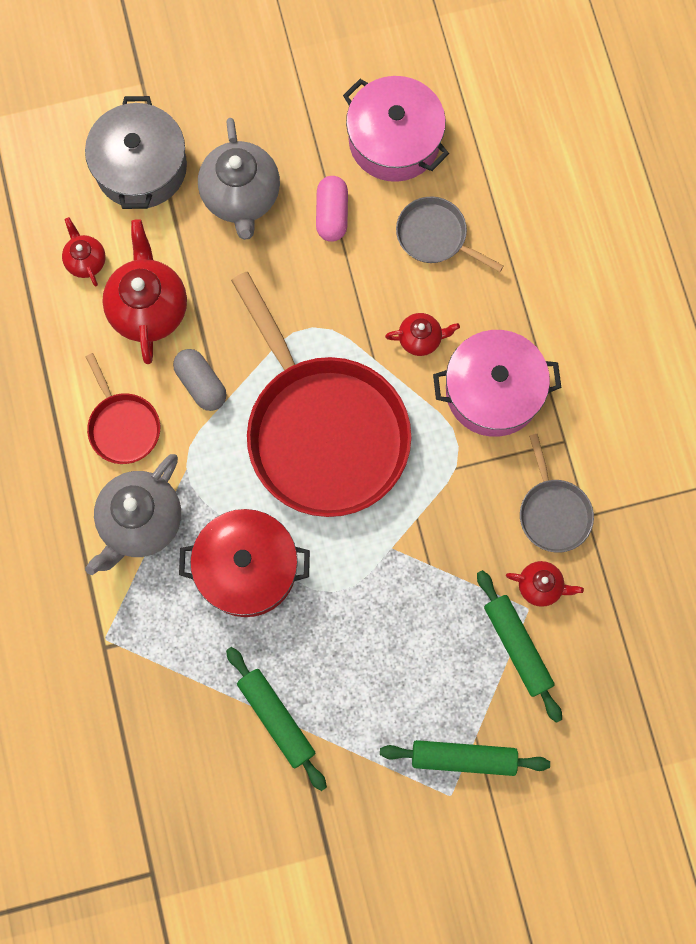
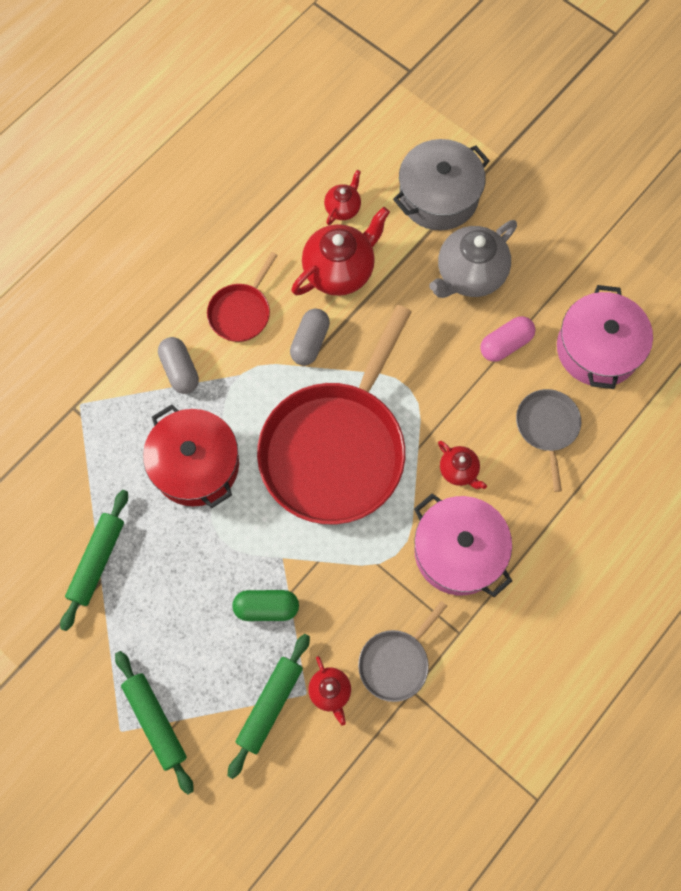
camera: 55 degrees right, 5 degrees down
(140, 522) = (180, 370): grey teapot -> grey capsule
(427, 592) = (266, 607): none -> green capsule

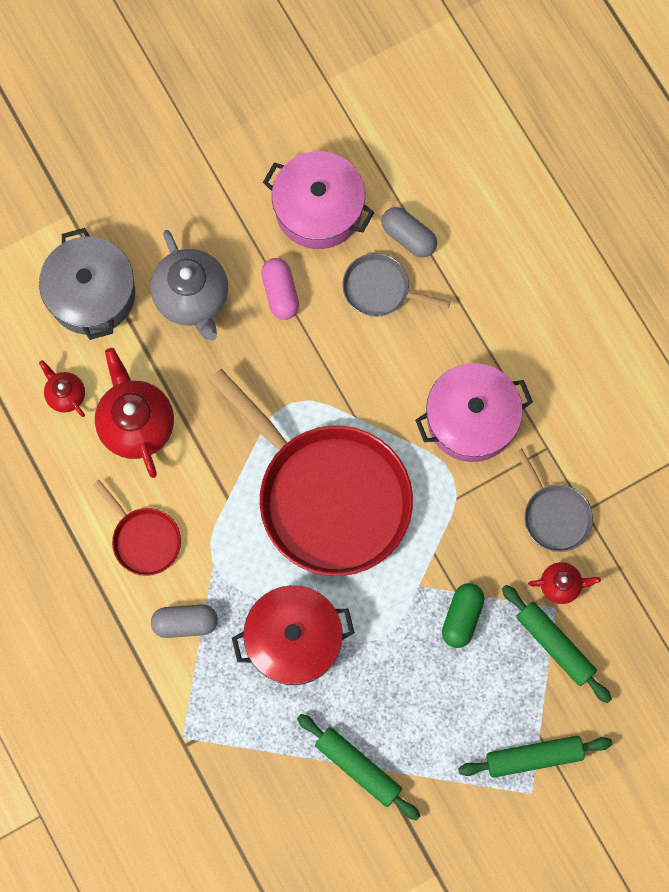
camera: 70 degrees left, 5 degrees up
(310, 342) = (204, 481): grey capsule -> grey capsule (408, 237)
(459, 471) = (393, 388): red teapot -> none

